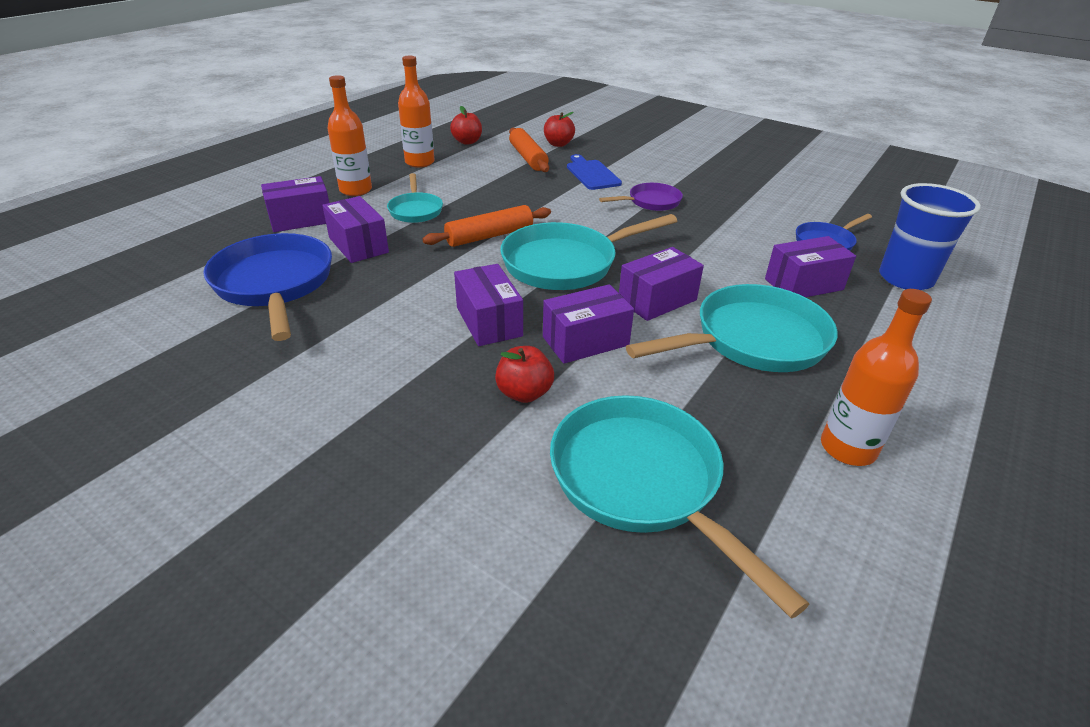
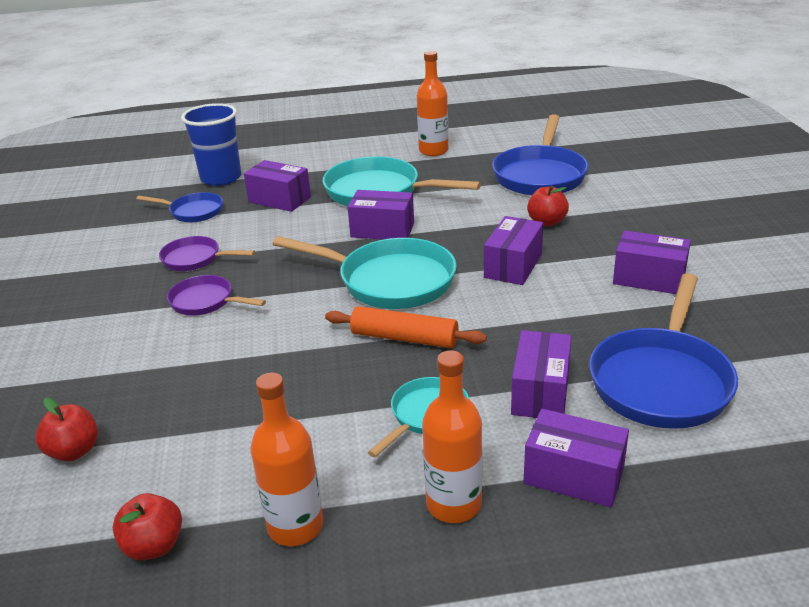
camera: 130 degrees left, 5 degrees down
(528, 158) = (162, 443): orange rolling pin -> none
(585, 341) = (470, 229): purple box -> purple box (649, 278)
(591, 174) = (166, 368): blue cutting board -> none
(642, 482) = (540, 175): turquoise pan -> blue pan
(724, 217) = (195, 259): none -> purple pan

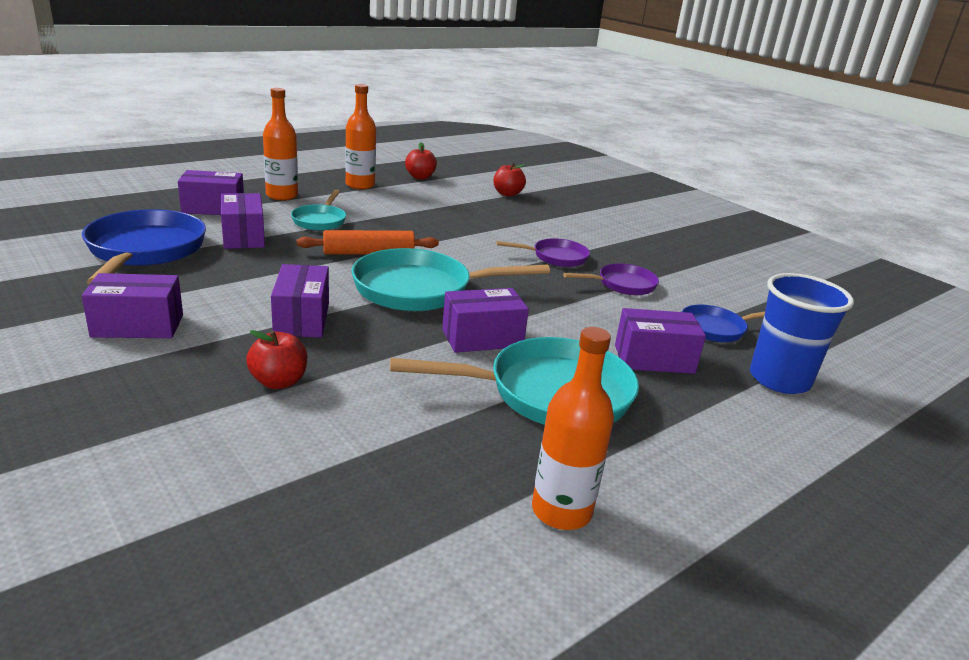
camera: 145 degrees right, 5 degrees down
(540, 175) = (319, 481): blue pan -> none

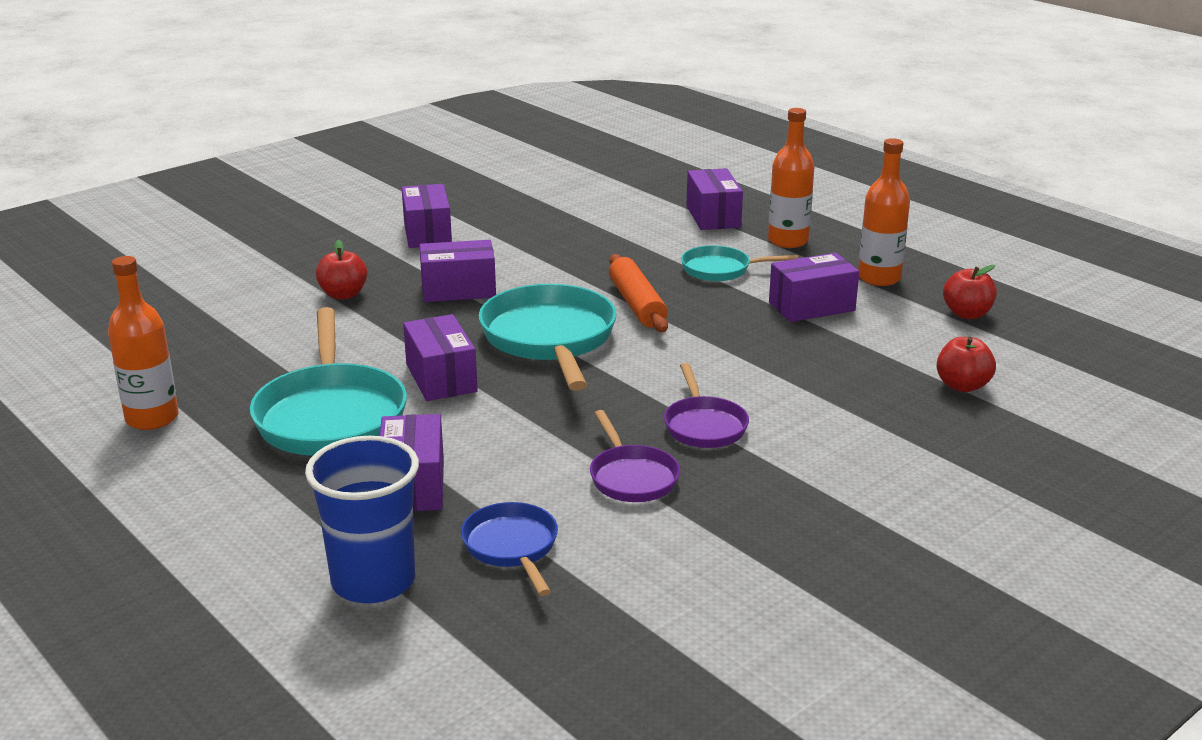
camera: 90 degrees right, 0 degrees up
(144, 251) = (577, 209): blue pan -> none
(243, 237) = (642, 241): purple box -> purple box (811, 306)

